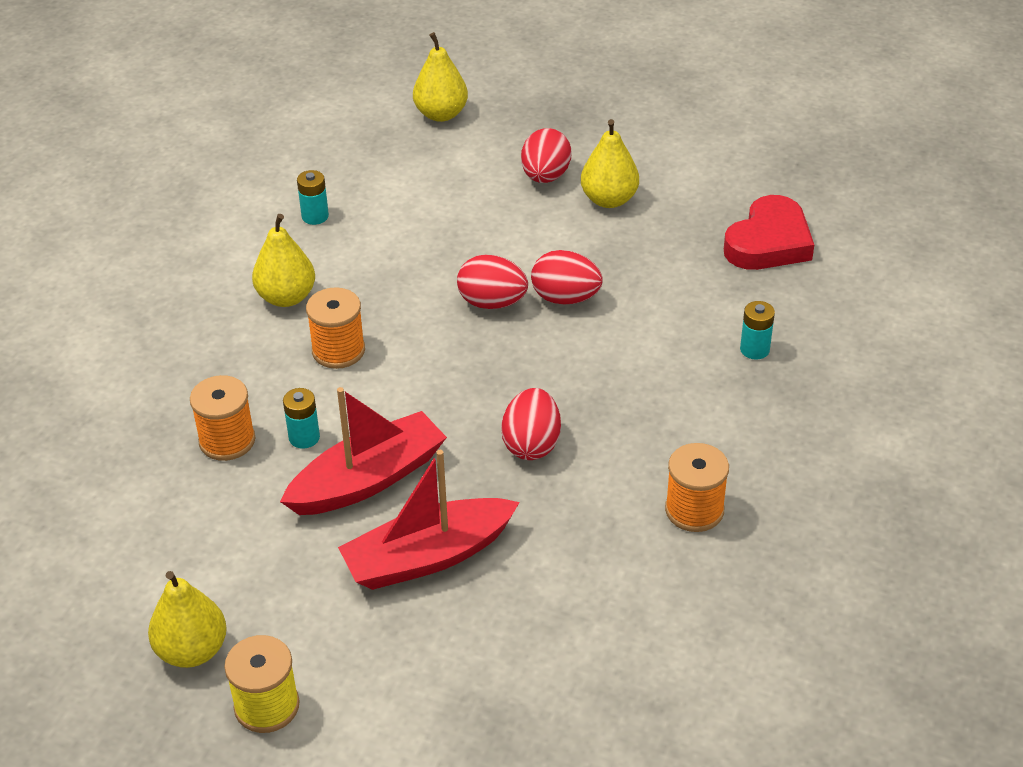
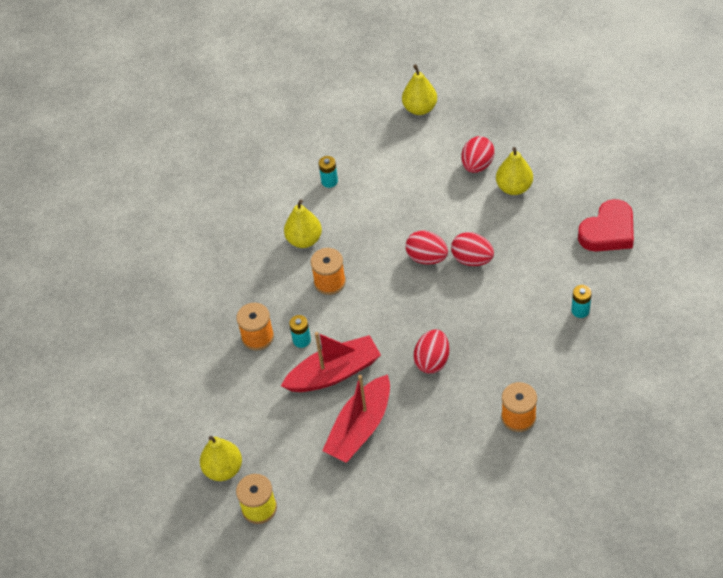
camera: 15 degrees right, 10 degrees up
(428, 557) = (360, 428): red boat -> red boat turned 45 degrees counterclockwise

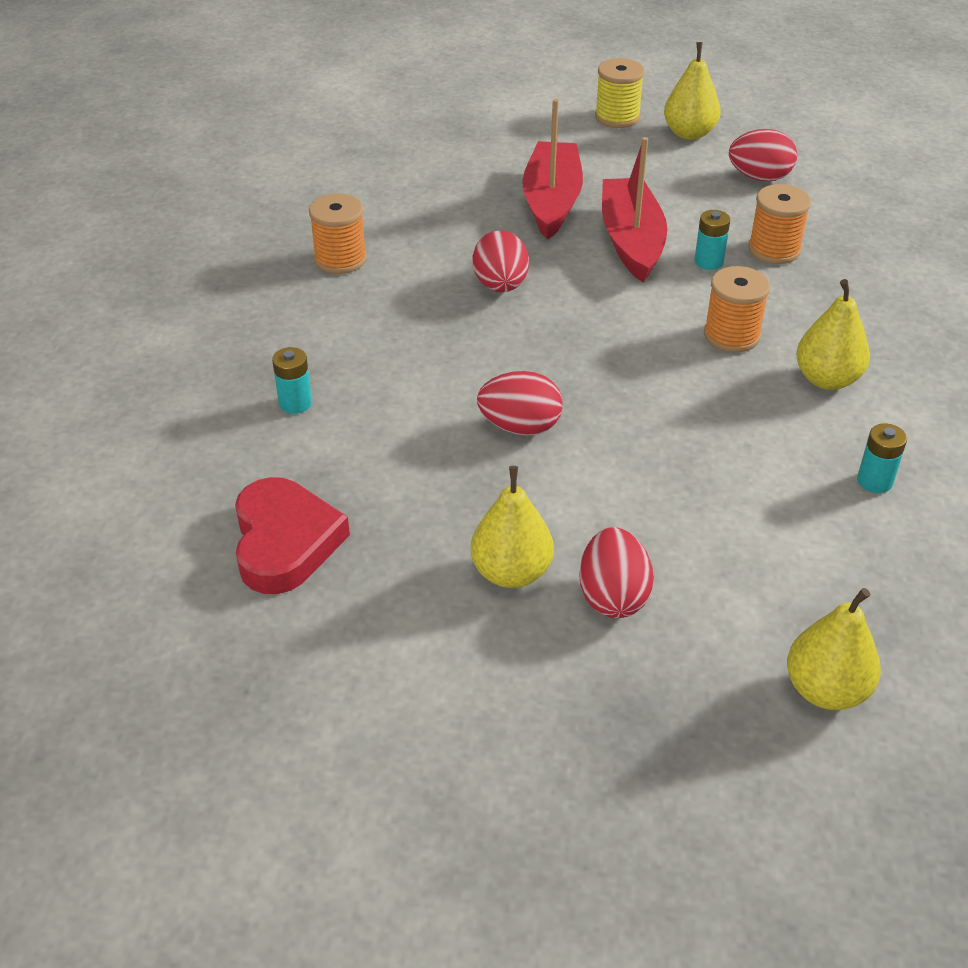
camera: 150 degrees right, 10 degrees down
(334, 373) = (631, 241): red boat -> red boat turned 135 degrees clockwise
(427, 258) = (600, 408): red egg -> red egg (759, 177)
(608, 231) = (285, 542): red heart -> red heart turned 150 degrees clockwise

